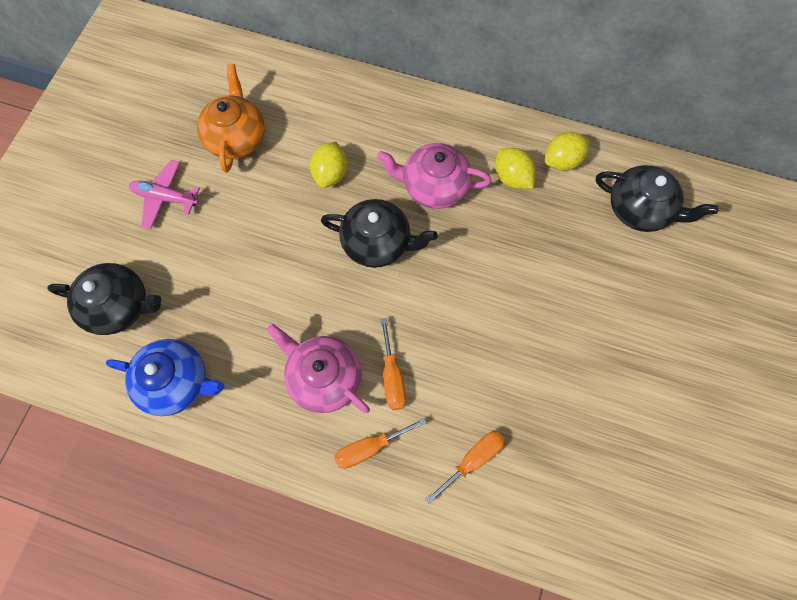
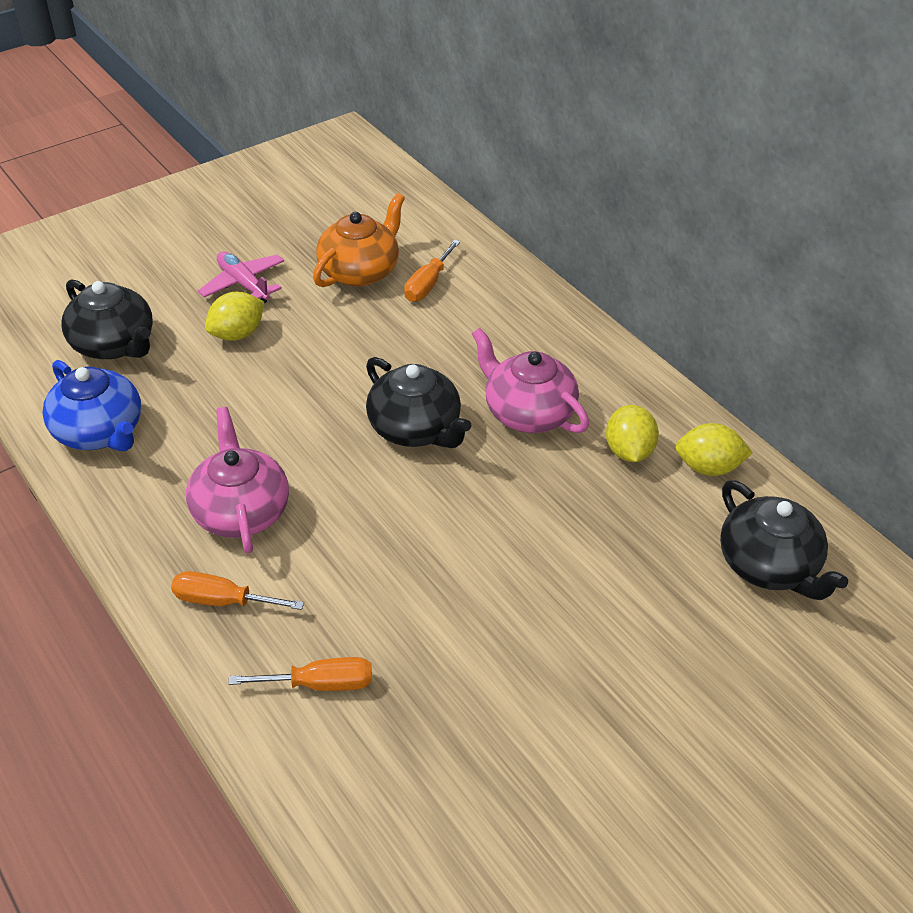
camera: 35 degrees right, 25 degrees down
(330, 174) = (425, 346): yellow lemon -> yellow lemon (237, 334)
(392, 377) = (311, 553): orange screwdriver -> orange screwdriver (428, 284)

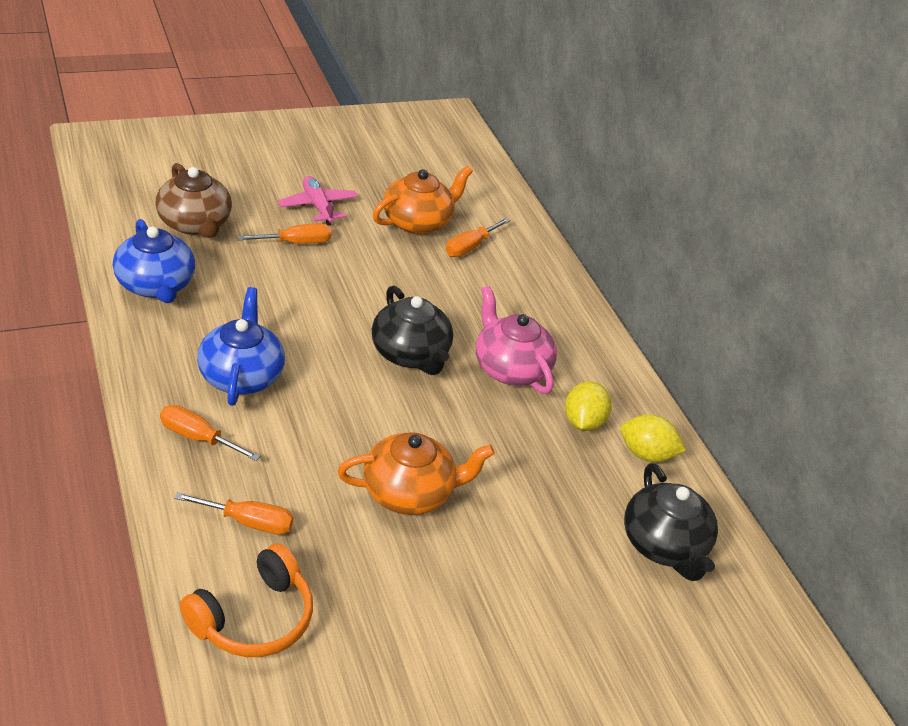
camera: 10 degrees right, 5 degrees down
(114, 344) = (195, 224): black teapot -> brown teapot
(237, 334) = (296, 243): yellow lemon -> orange screwdriver
(240, 511) = (241, 375): pink teapot -> blue teapot
(373, 797) = (253, 618): none -> orange headphones
(481, 591) = (410, 492): none -> orange teapot

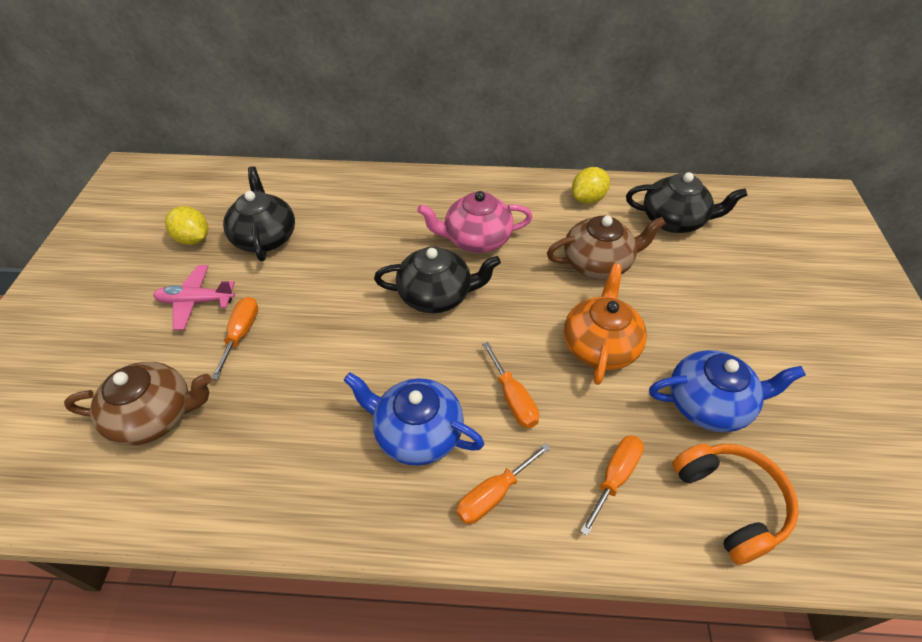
camera: 60 degrees left, 10 degrees up
(156, 286) = (240, 481): blue teapot -> blue teapot (709, 404)
(418, 222) = (265, 237): orange teapot -> black teapot
(470, 247) = (318, 215): orange screwdriver -> orange screwdriver (513, 399)
(536, 477) = (598, 263): none -> brown teapot
(583, 422) = (547, 219): yellow lemon -> yellow lemon (193, 239)

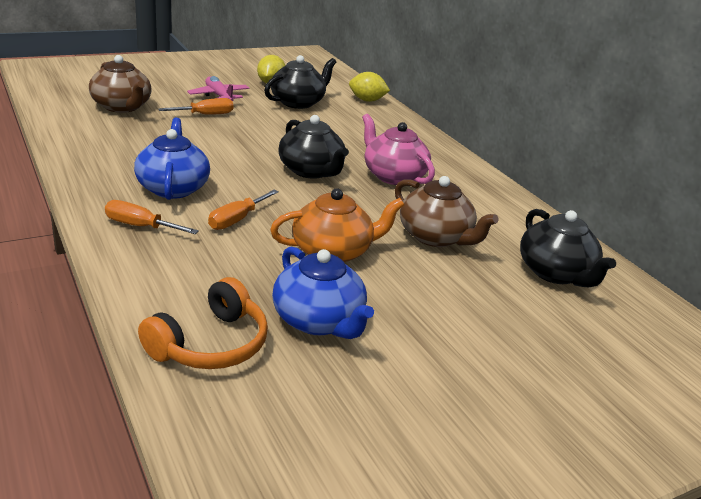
camera: 55 degrees right, 20 degrees down
(587, 199) = (518, 219): yellow lemon -> yellow lemon (367, 100)
(615, 477) = (194, 278): orange screwdriver -> none

